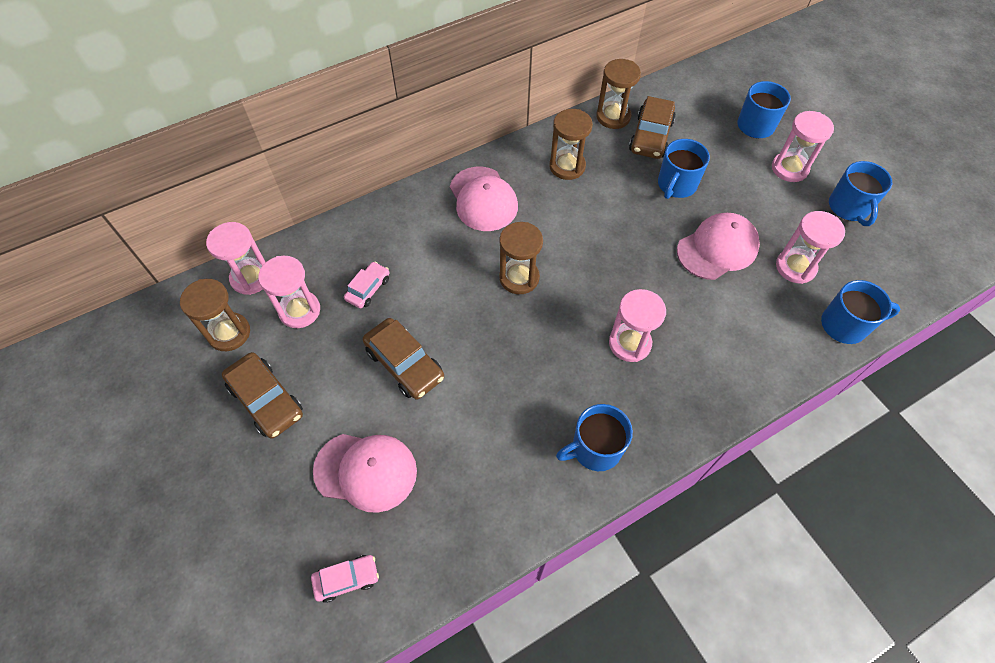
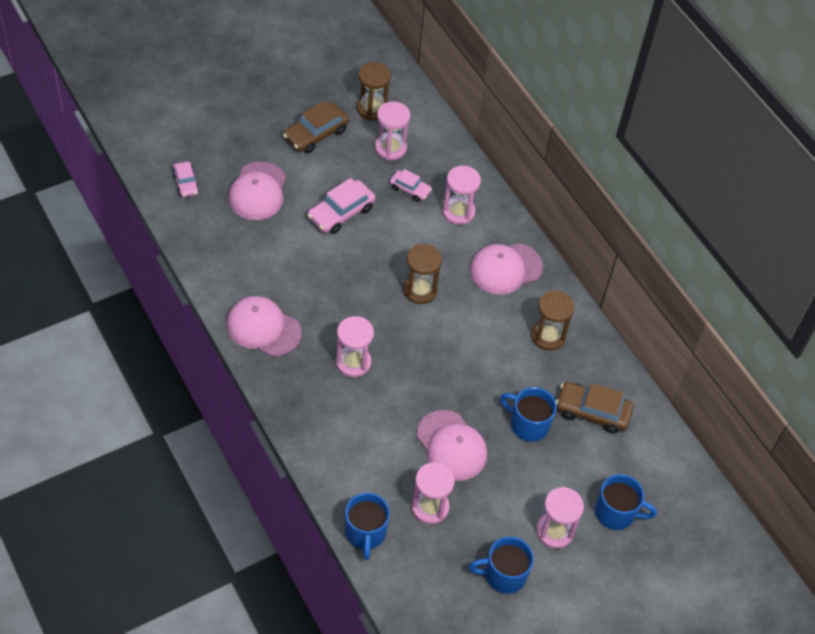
camera: 85 degrees right, 5 degrees down
(251, 278) = (421, 117): pink hourglass -> pink hourglass (458, 212)
(404, 364) = (341, 213): brown car -> pink car
(595, 448) = (263, 328): blue mug -> pink cap
(613, 117) = (617, 382): brown hourglass -> none

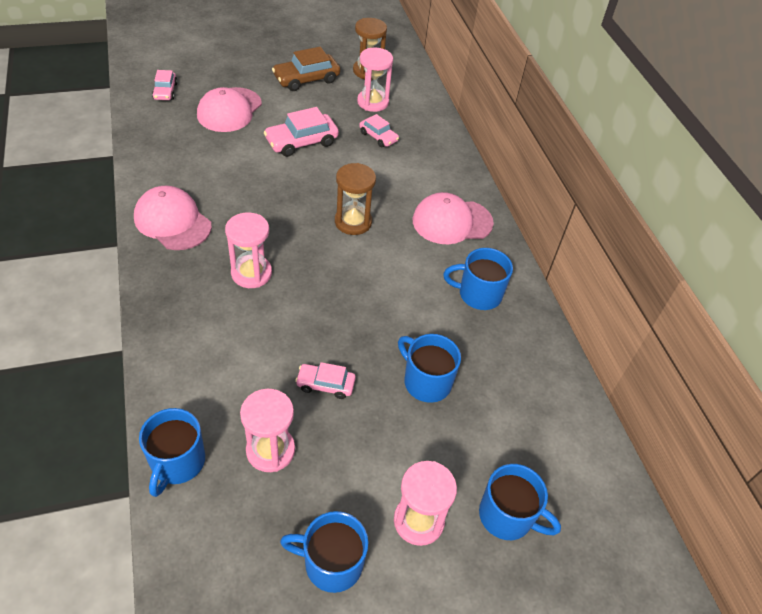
camera: 15 degrees right, 5 degrees down
(451, 446) = (325, 384): pink cap -> pink car
(458, 212) = (420, 164): pink hourglass -> none
(548, 336) = (478, 294): brown hourglass -> blue mug
(592, 412) = (508, 385): brown car -> none

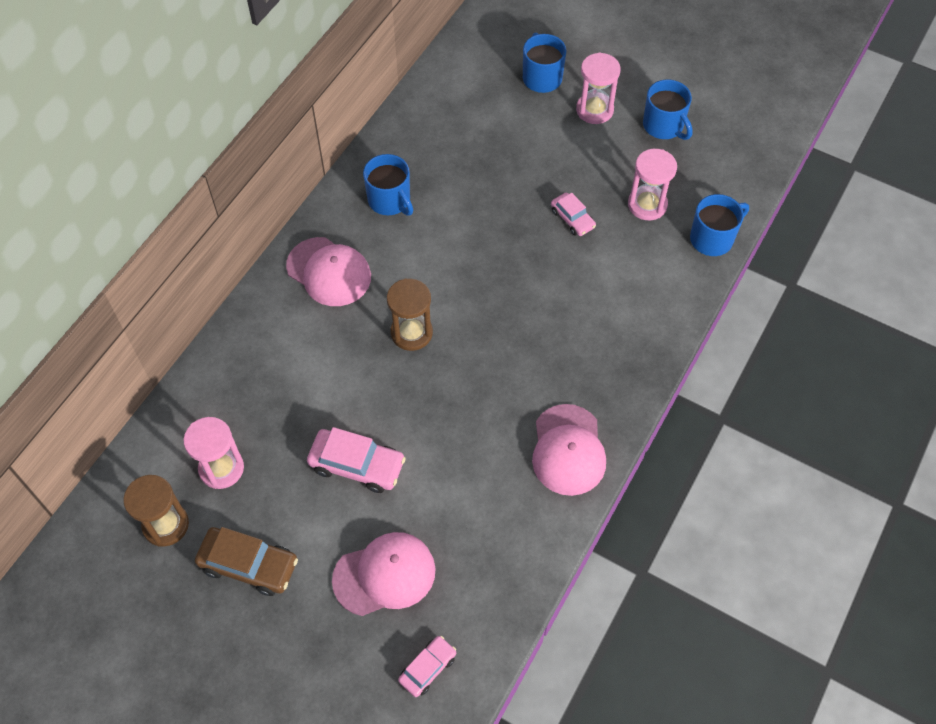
camera: 130 degrees left, 10 degrees up
(251, 273) = (545, 344): pink hourglass -> none
(378, 137) = (274, 414): pink car -> none
(426, 382) = (502, 173): blue mug -> none

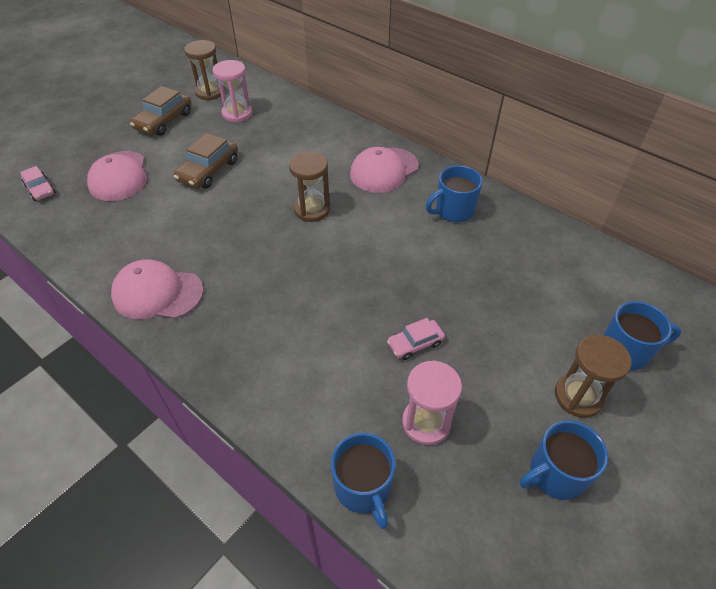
camera: 100 degrees right, 10 degrees down
(357, 465) = (208, 171): pink car -> brown car
(594, 110) = (578, 396): pink hourglass -> brown hourglass

